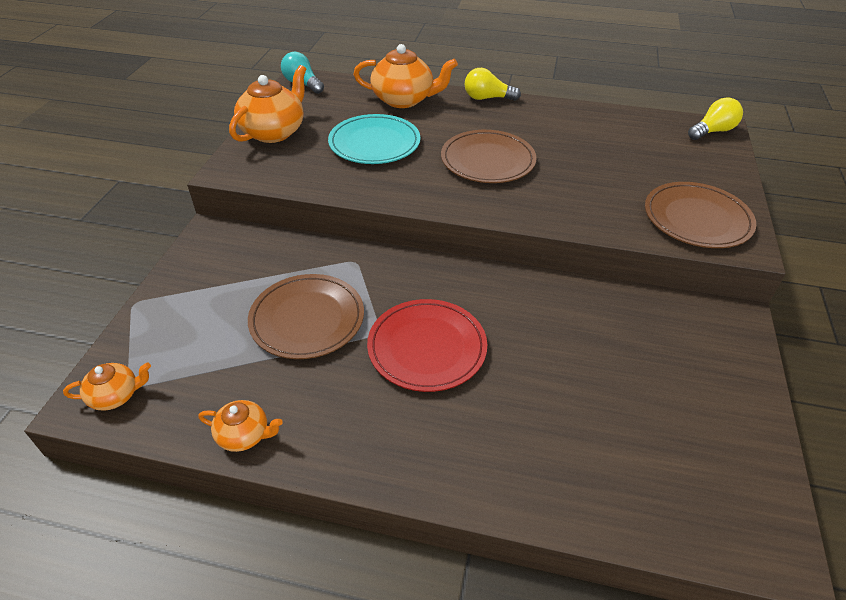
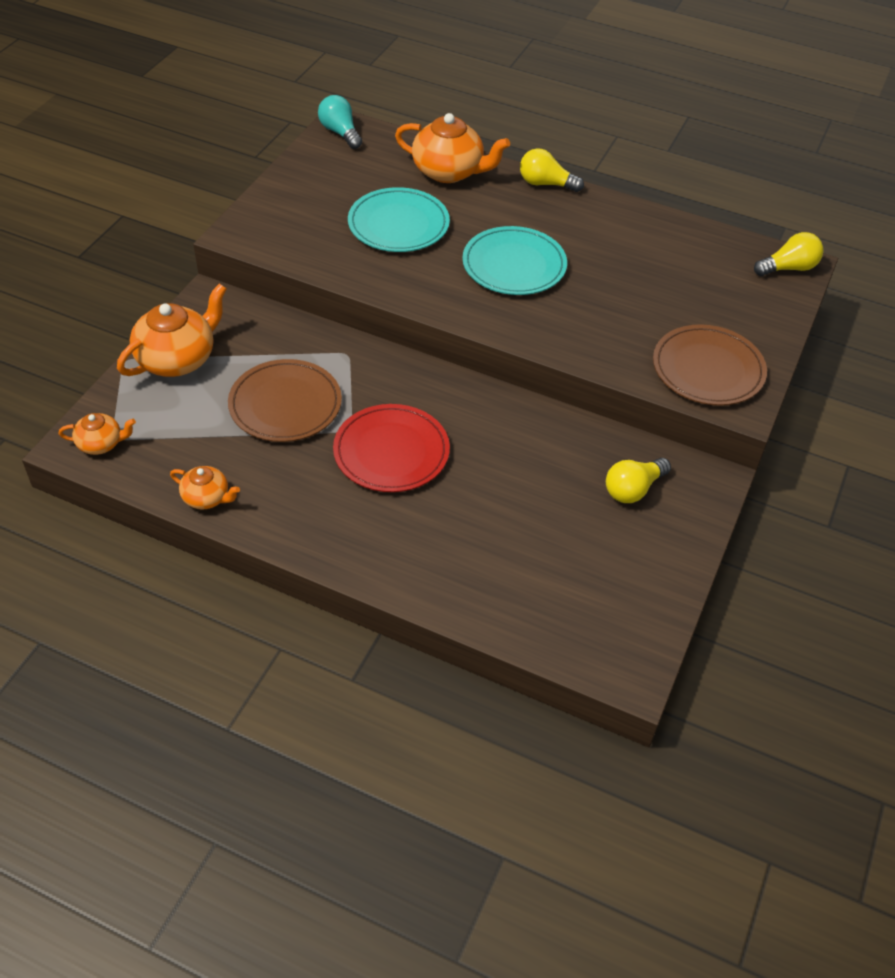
camera: 10 degrees right, 5 degrees up
(274, 132) = (294, 193): orange teapot -> orange teapot (178, 359)
(487, 160) = (514, 265): brown plate -> turquoise plate
(672, 342) = (633, 489): none -> yellow light bulb

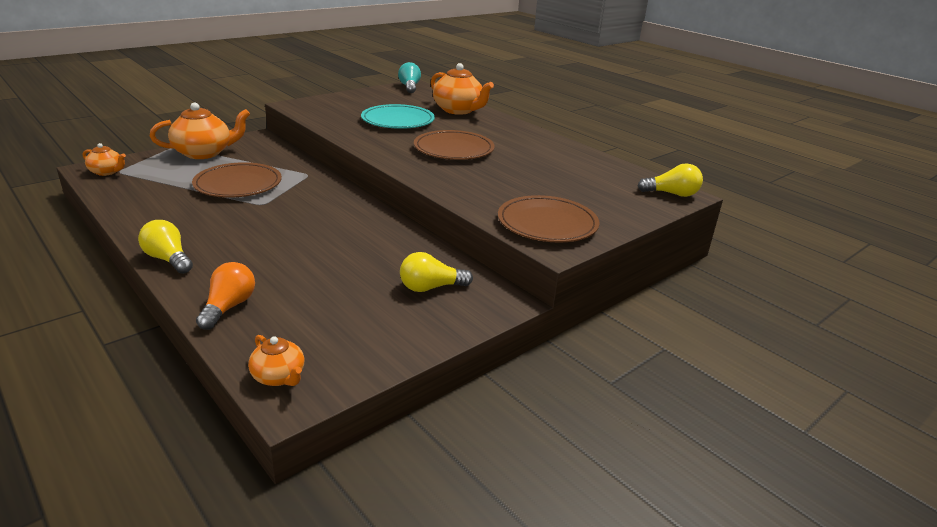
camera: 25 degrees right, 20 degrees down
(207, 498) = (128, 208): orange teapot -> orange teapot (279, 377)
(391, 452) = (275, 220): red plate -> none
(475, 596) = (228, 307): none -> orange light bulb
(514, 265) = (453, 149): turquoise plate -> brown plate
(545, 184) = (519, 126): yellow light bulb -> yellow light bulb (168, 259)

